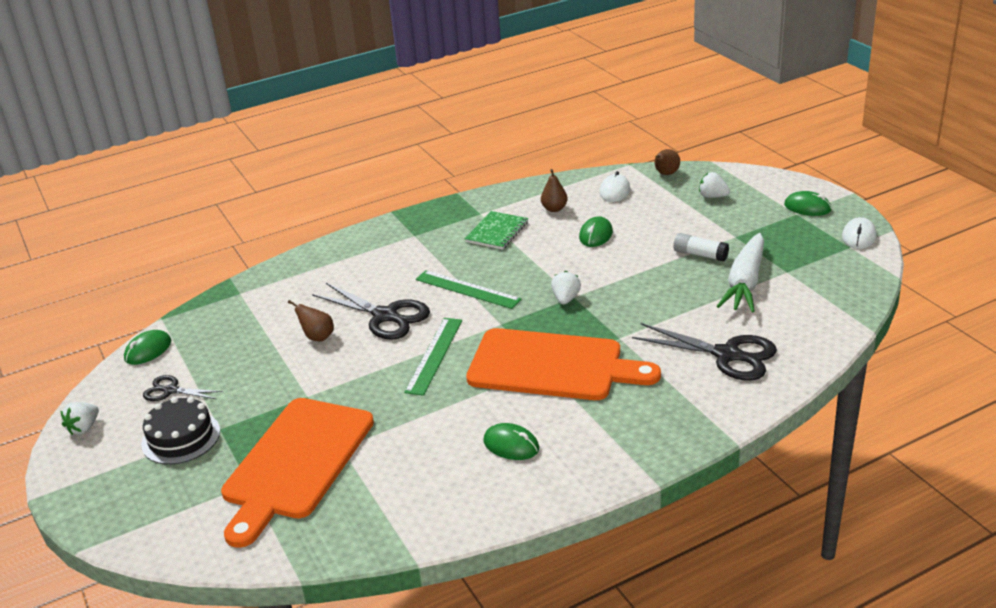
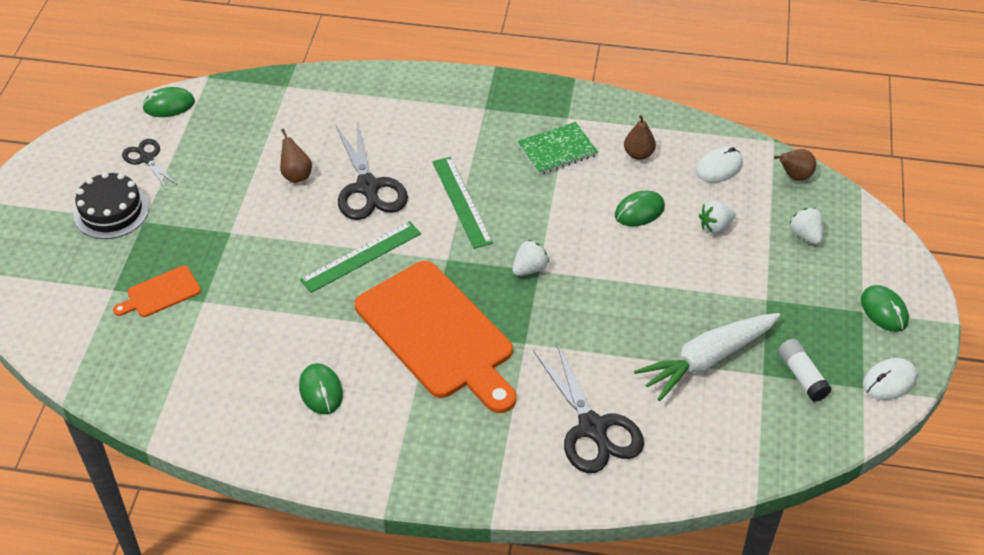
camera: 35 degrees right, 15 degrees up
(84, 428) = (61, 156): white strawberry -> white strawberry (715, 226)
(296, 463) = (160, 293): orange cutting board -> orange cutting board, size x0.44
(700, 255) = (706, 299): white glue stick -> white glue stick (802, 376)

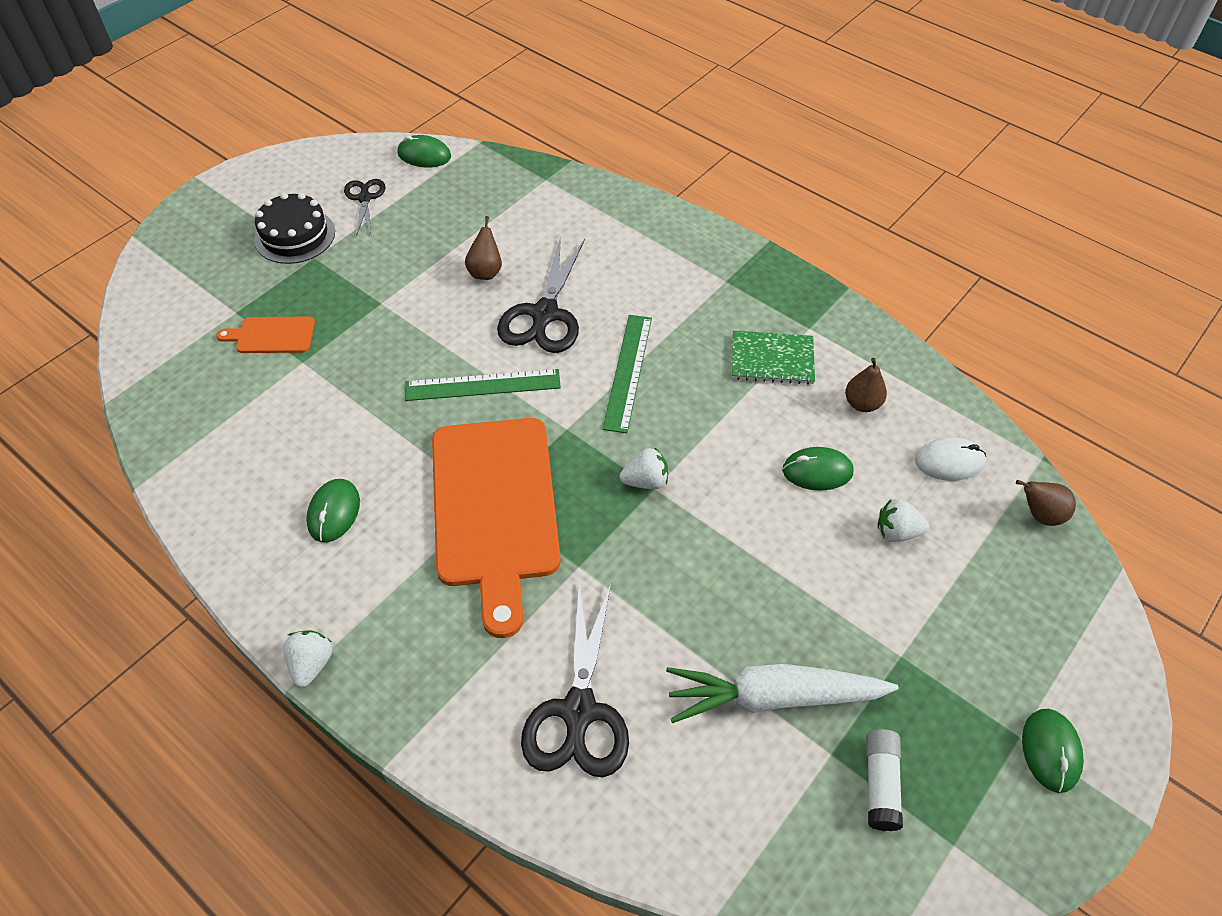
camera: 30 degrees right, 5 degrees up
(805, 235) = (1006, 597): white strawberry -> white strawberry (311, 664)
(889, 381) = (995, 856): white mouse -> none

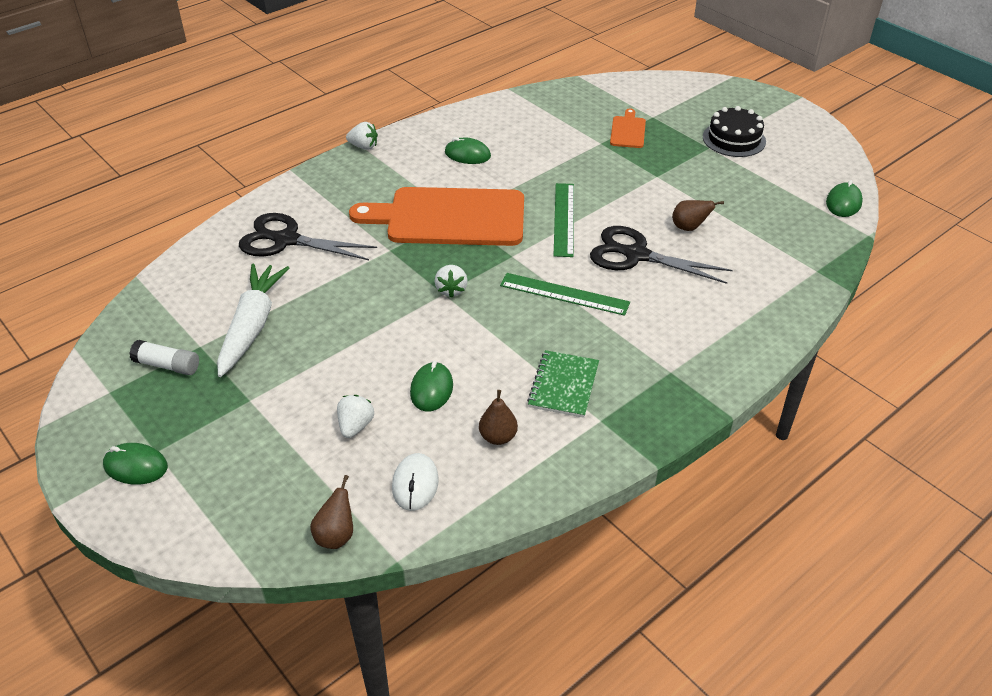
camera: 100 degrees right, 10 degrees down
(364, 198) = (781, 171): black scissors -> none

